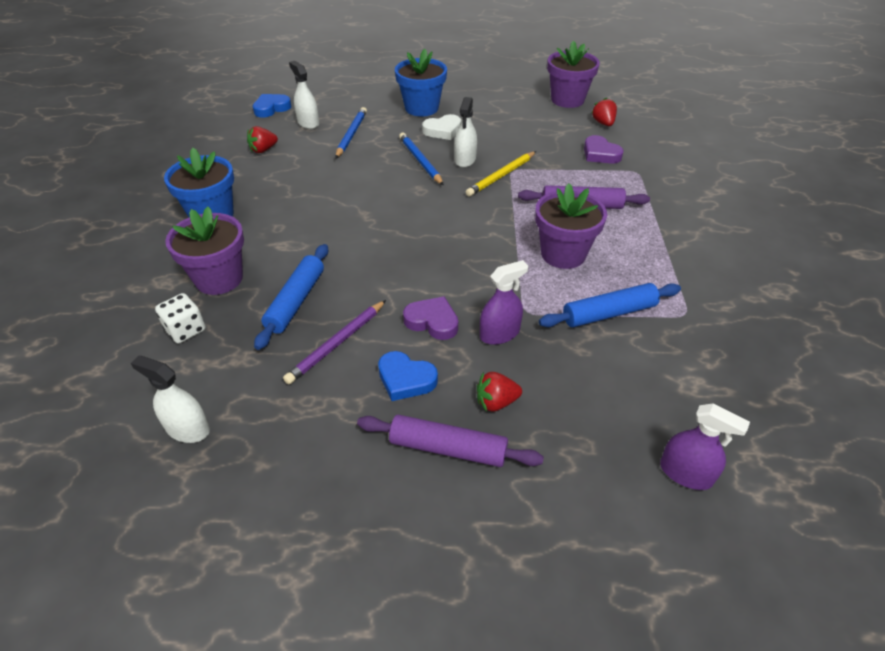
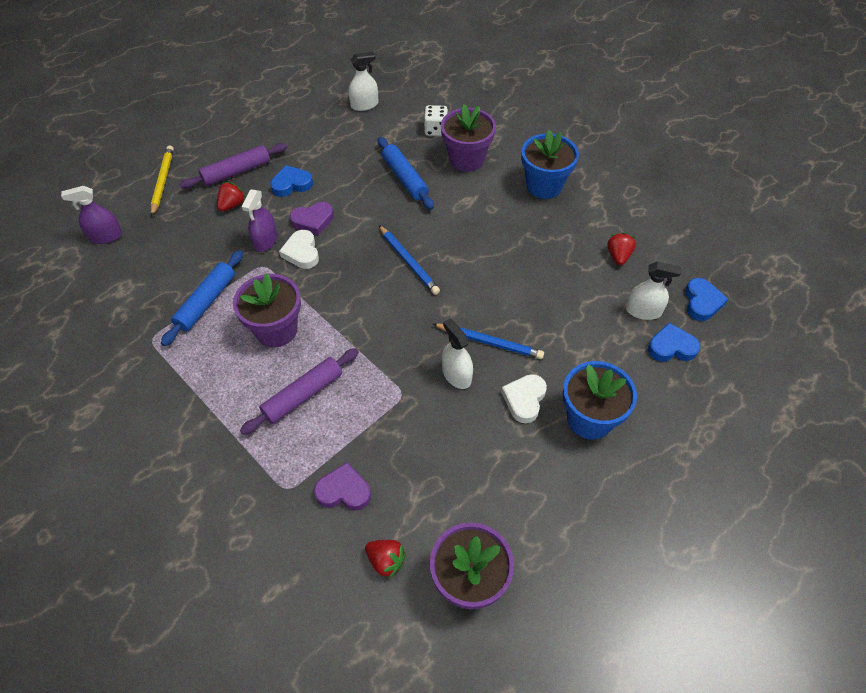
camera: 135 degrees right, 10 degrees up
(327, 105) = (671, 347): none -> blue heart
(337, 344) = (350, 175): purple pencil -> none
(351, 134) = (588, 327): blue pencil -> blue pencil (408, 262)
(477, 299) = (302, 252): none -> white heart
(501, 176) = (403, 378): yellow pencil -> yellow pencil (162, 181)

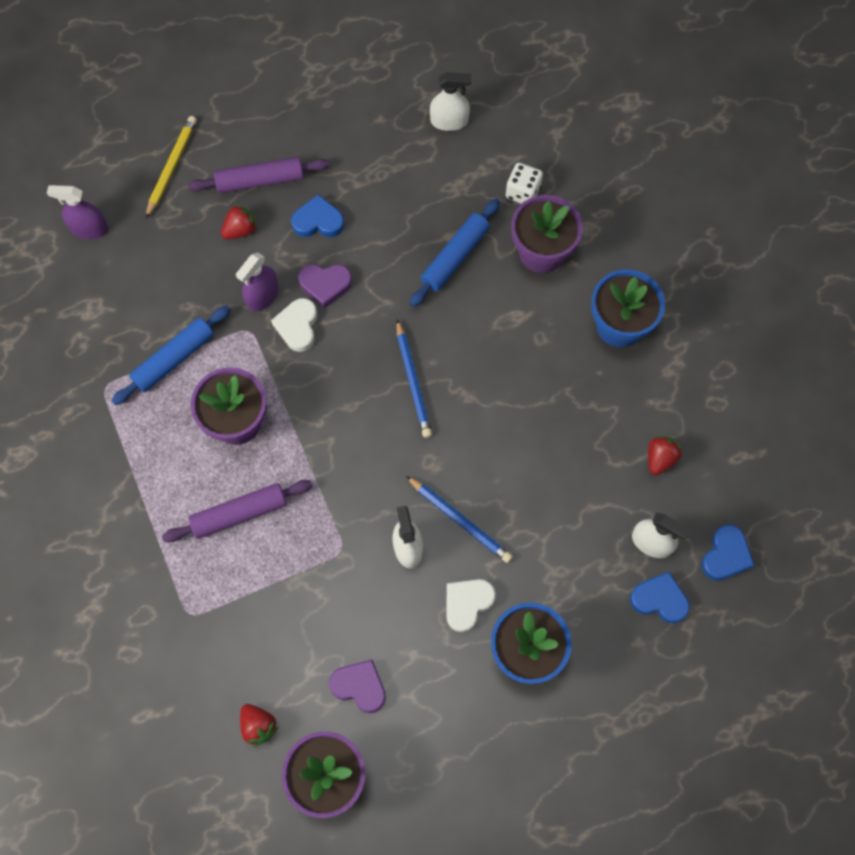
camera: 20 degrees right, 15 degrees up
(344, 491) = (244, 638): purple heart -> purple heart (359, 686)
(405, 178) = (455, 257): blue rolling pin -> blue rolling pin turned 45 degrees clockwise

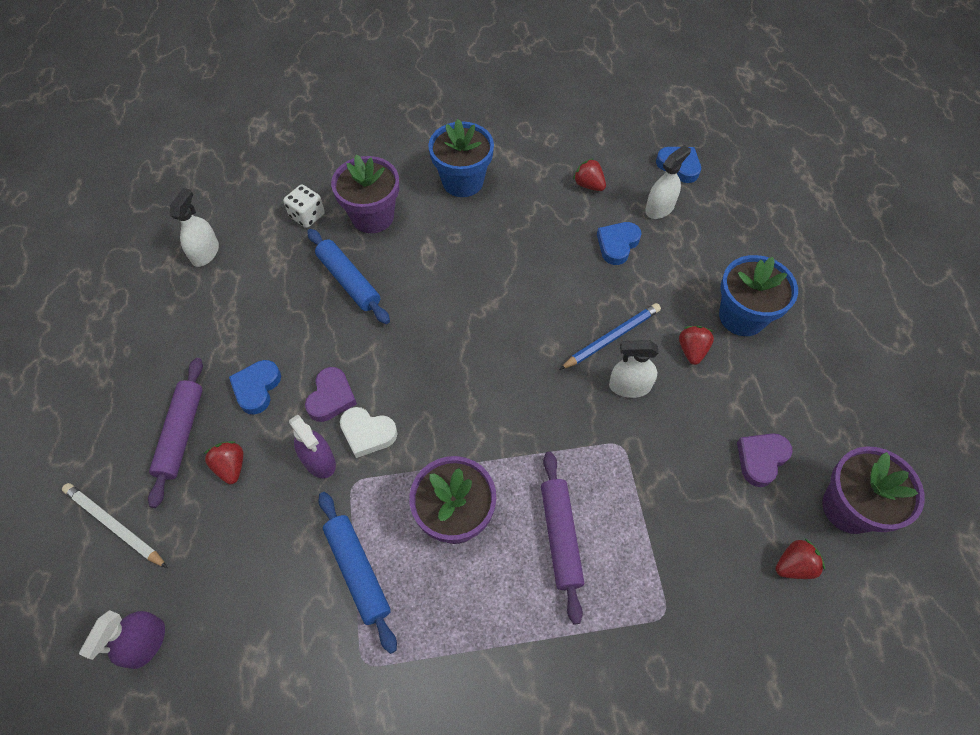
camera: 75 degrees left, 10 degrees down
(171, 167) = (114, 525): yellow pencil -> white pencil
(413, 381) = (463, 344): blue pencil -> none
(467, 604) = (692, 350): white heart -> red strawberry
(659, 599) = (709, 215): blue heart -> blue heart (617, 244)

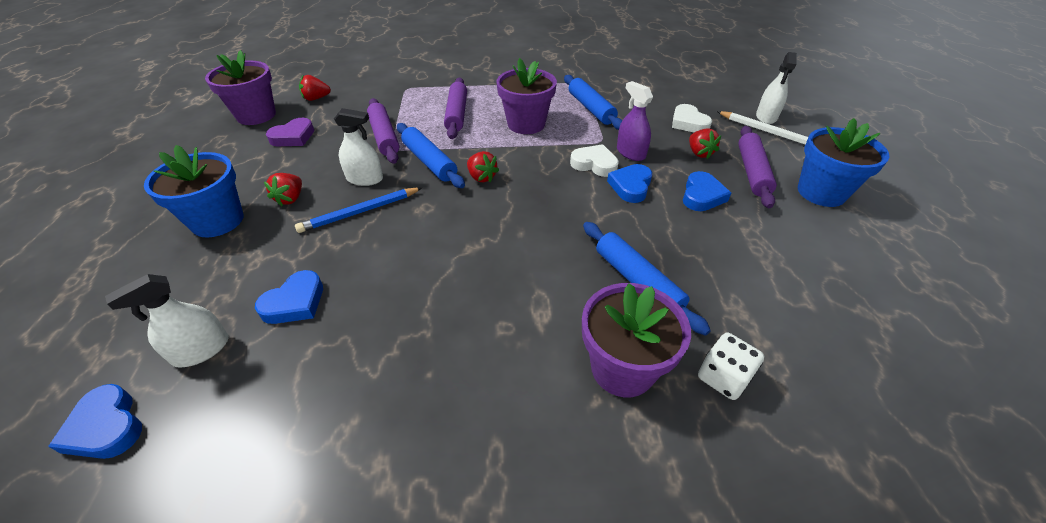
camera: 175 degrees left, 15 degrees down
(146, 643) = (711, 93): purple spray bottle -> none
(205, 253) = (843, 329): white spray bottle -> white spray bottle (766, 117)
(219, 541) = (688, 123): none -> white heart
(331, 397) = (630, 186): purple heart -> blue heart
(462, 181) = (479, 424): blue flower pot -> blue flower pot (821, 192)
(566, 422) = (429, 162): none -> blue rolling pin
(588, 185) = (278, 400): red strawberry -> red strawberry (481, 177)
(642, 470) = (384, 137): none -> purple rolling pin

